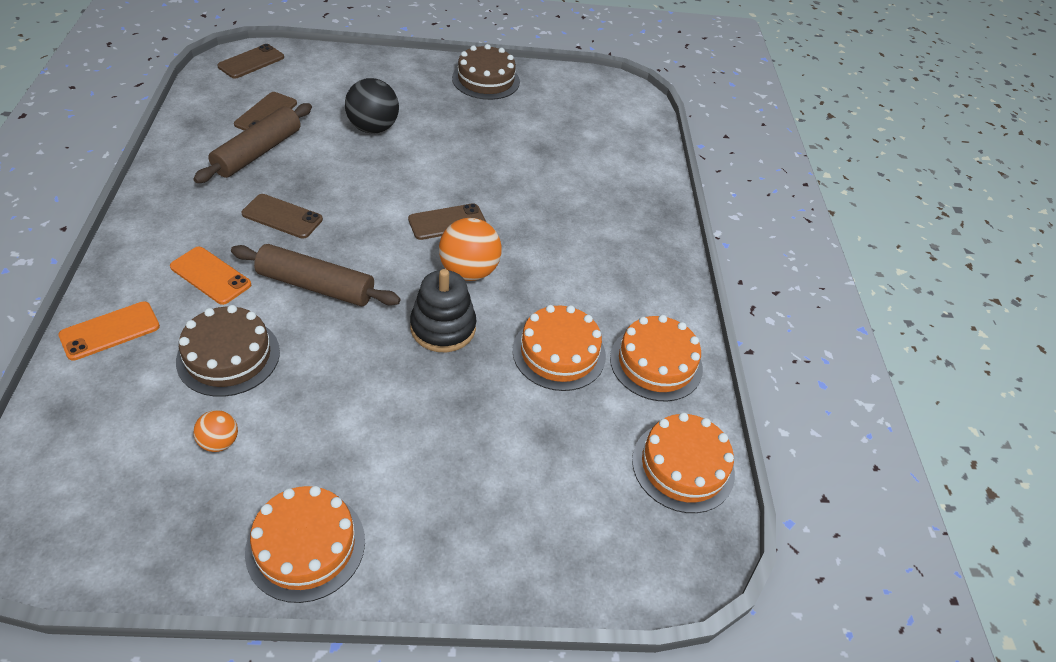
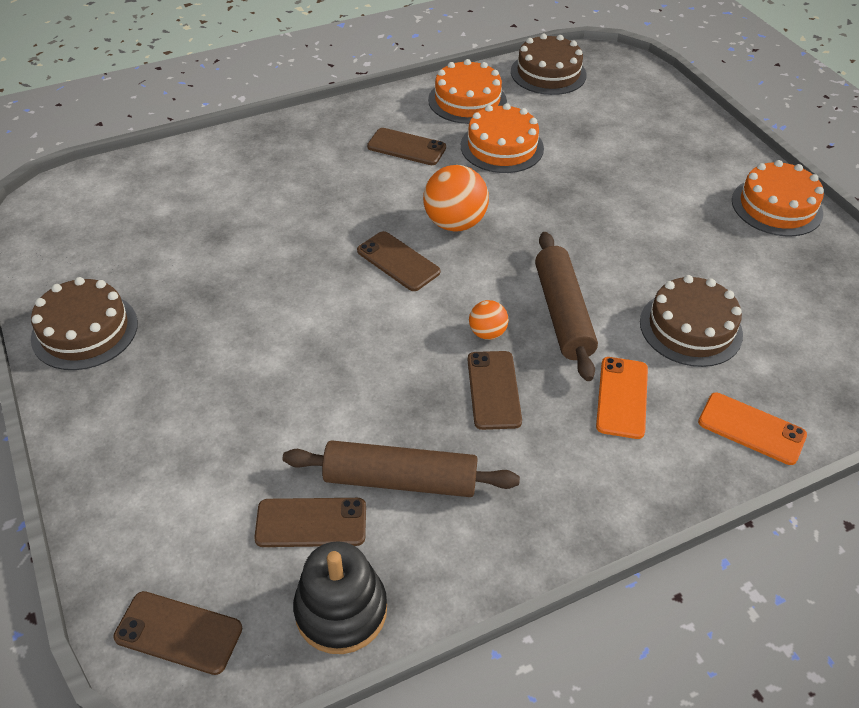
camera: 110 degrees left, 0 degrees up
(219, 442) = (762, 287): orange ball -> orange ball (487, 333)
(373, 128) = (270, 392): black ball -> none
(443, 328) = (535, 214): black stacking toy -> black stacking toy (341, 610)
(596, 285) = (406, 147): none -> brown phone
(683, 466) = (548, 73): orange cake -> brown cake

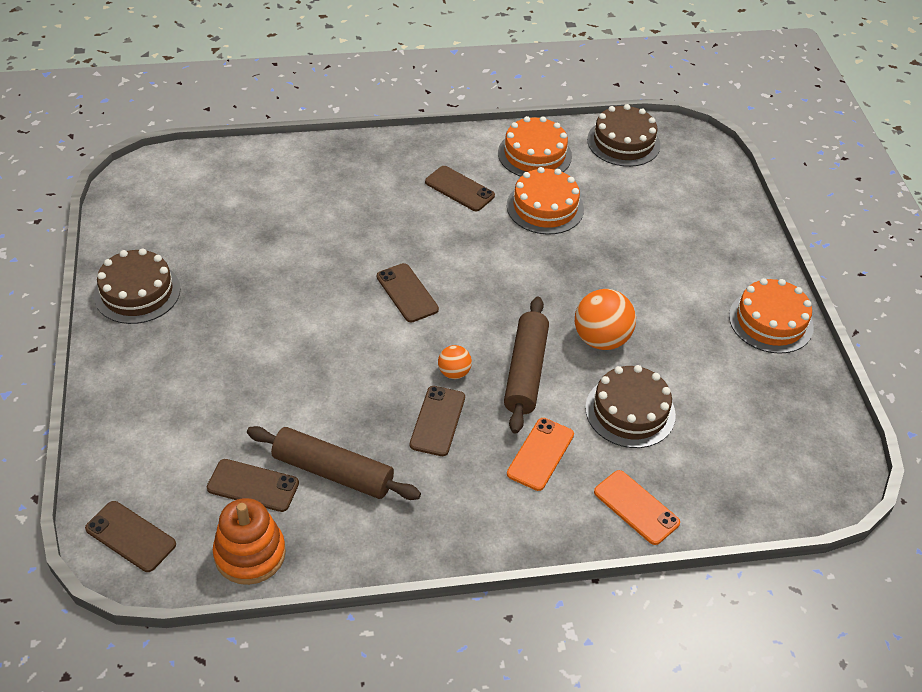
camera: 15 degrees right, 0 degrees up
(341, 610) = (250, 554): black stacking toy -> orange stacking toy
(454, 223) = (470, 270): orange ball -> orange ball (601, 339)

